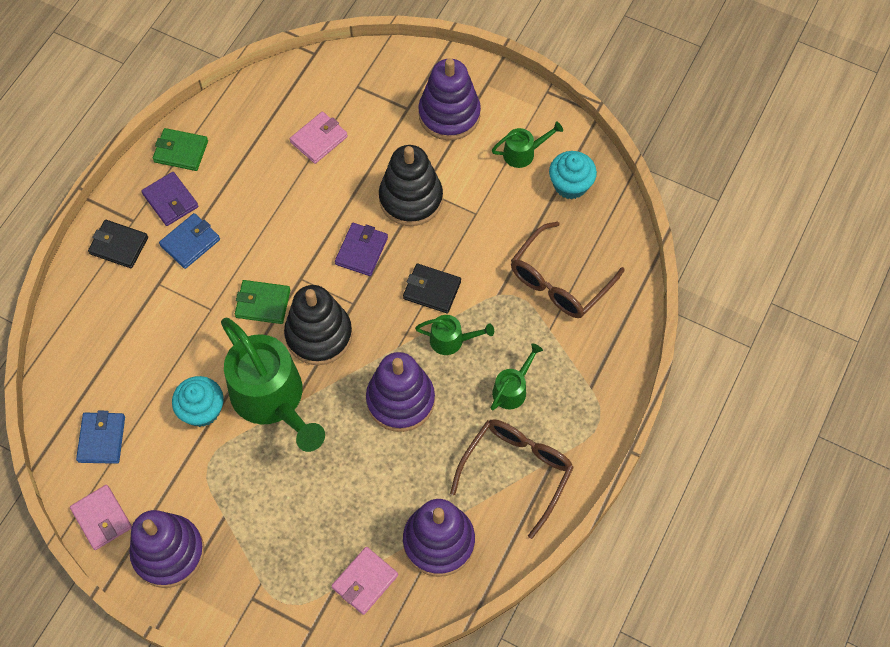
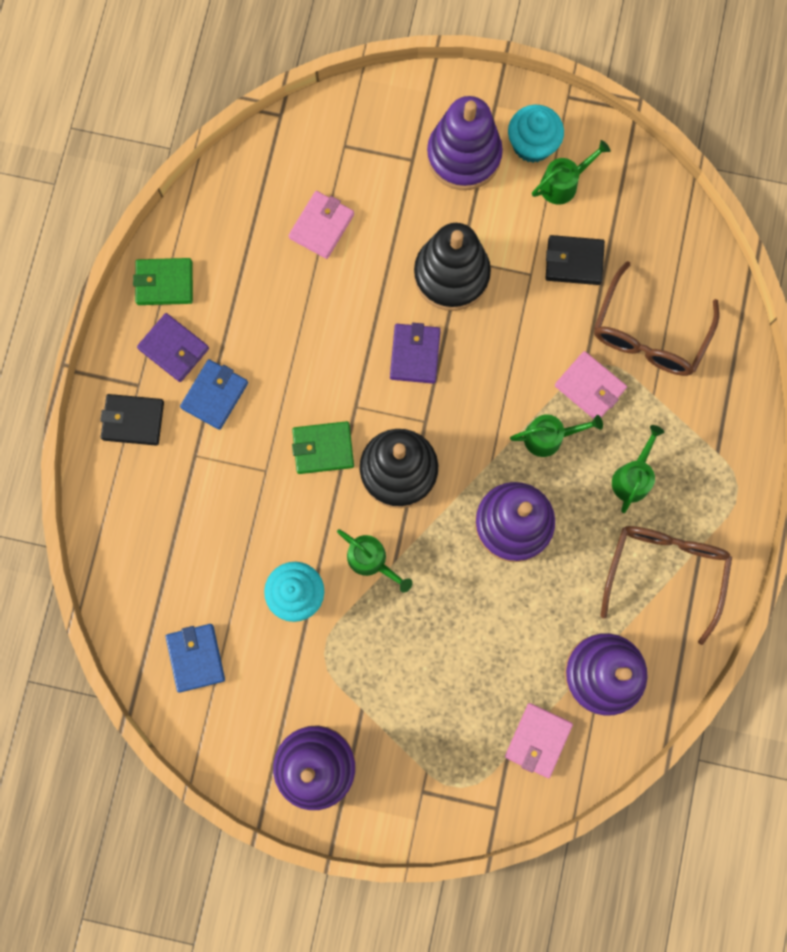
camera: 15 degrees left, 15 degrees up
(102, 518) = (228, 748): pink wallet -> pink wallet (590, 387)
(273, 399) = (371, 560): green watering can -> green watering can, size x0.46
(432, 290) = (509, 382): black wallet -> black wallet (574, 261)
(570, 185) = (628, 210): turquoise cupcake -> turquoise cupcake (532, 144)

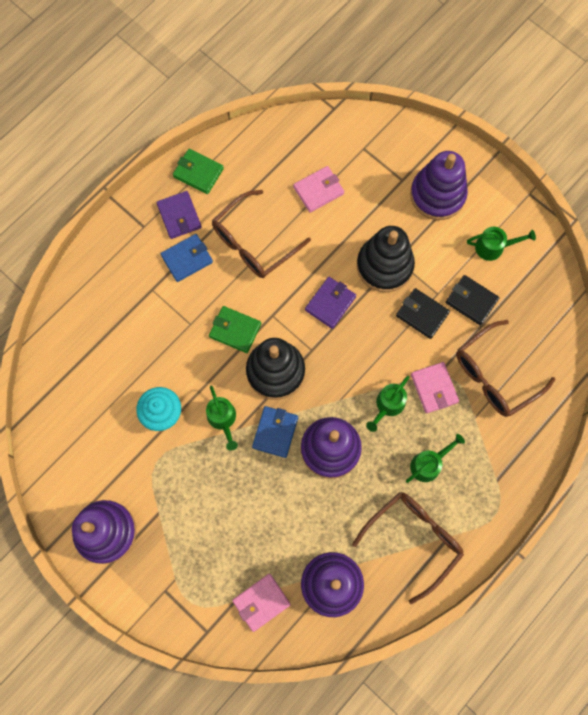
camera: 30 degrees right, 5 degrees down
(133, 420) = (127, 246): black wallet -> black wallet (422, 314)
(196, 657) = (74, 417): blue wallet -> blue wallet (275, 432)
(282, 332) = (253, 243): none -> brown glasses
(532, 144) = (487, 211): turquoise cupcake -> none
(549, 437) = (387, 405): green watering can -> green watering can turned 105 degrees clockwise

